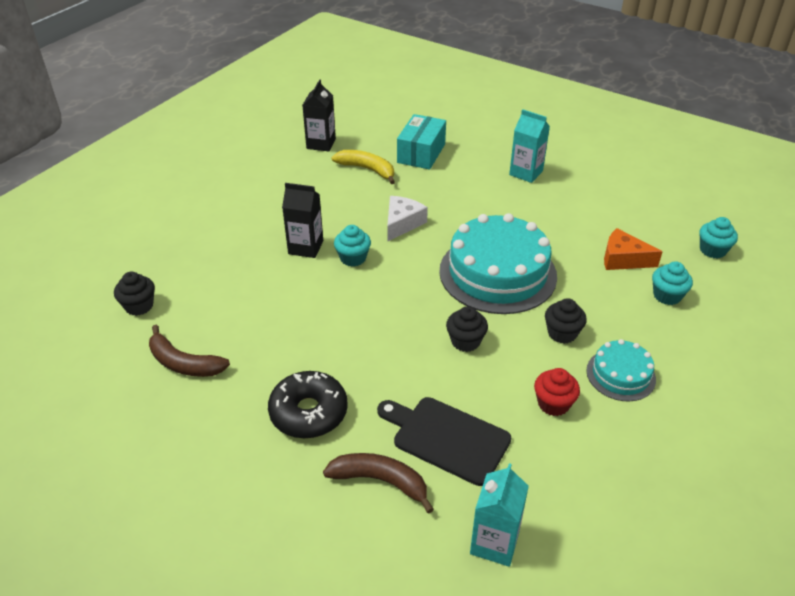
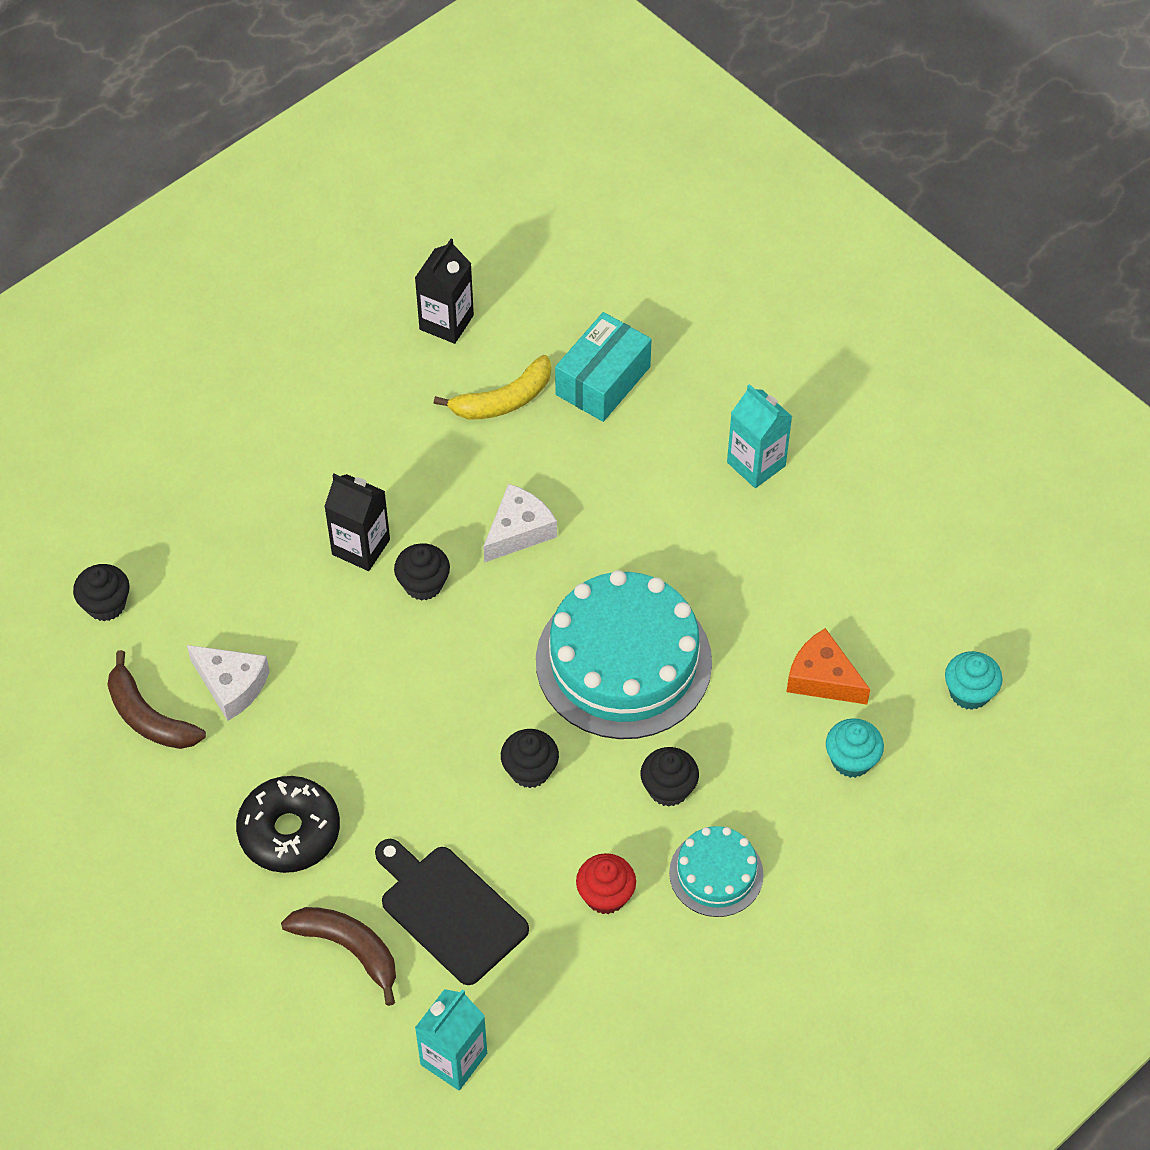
camera: 15 degrees right, 15 degrees up
(240, 334) = (231, 685): none -> white cheese
(353, 258) = (423, 584): turquoise cupcake -> black cupcake
(367, 169) = (503, 400): yellow banana -> yellow banana turned 105 degrees clockwise

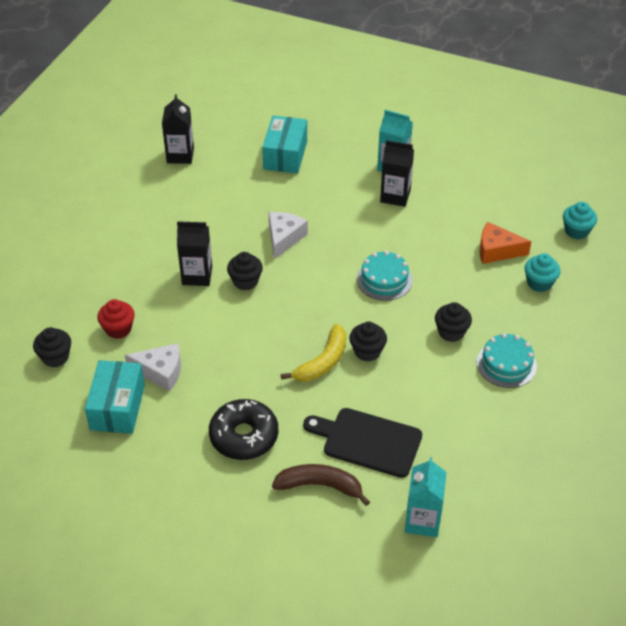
camera: 25 degrees left, 10 degrees down
(148, 717) = (117, 407): brown banana -> turquoise box
(503, 400) = (235, 181): yellow banana -> yellow banana (323, 362)
(605, 895) = (453, 398): red cupcake -> red cupcake (118, 329)
(623, 661) = (384, 280): turquoise cake -> turquoise cake, size x0.51
(727, 520) = (395, 196): none -> black carton

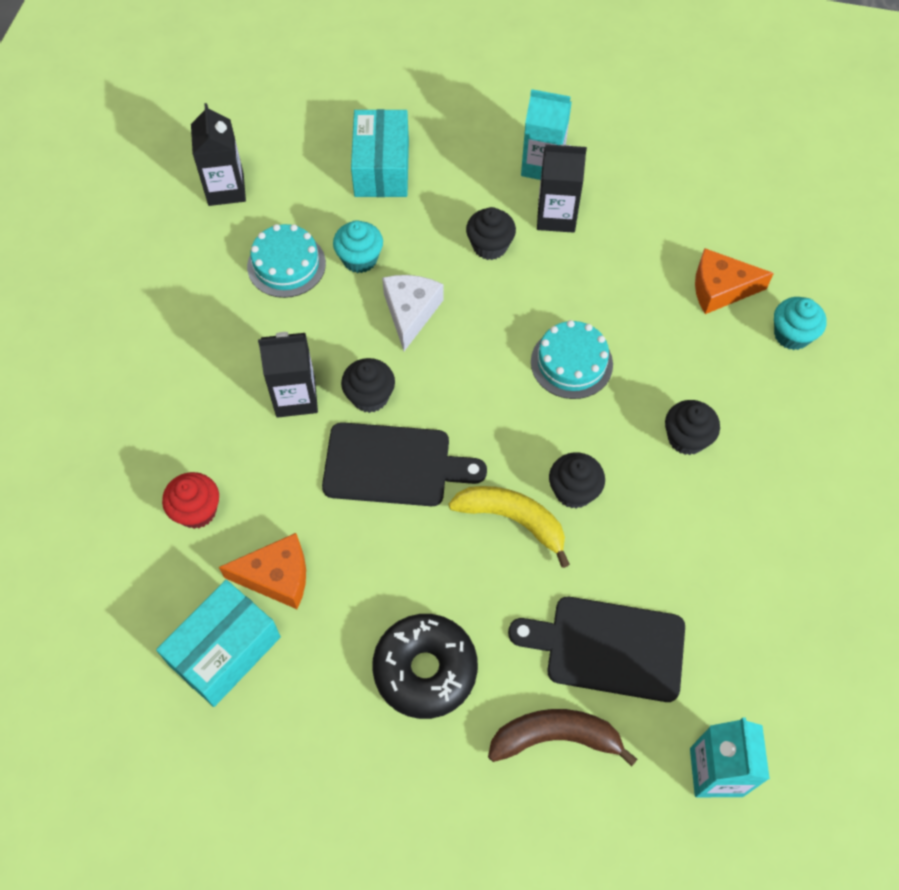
camera: 10 degrees left, 15 degrees up
(55, 357) = (111, 576): black cupcake -> black cupcake (490, 246)
(117, 407) = (224, 650): turquoise box -> turquoise box turned 45 degrees clockwise
(160, 372) = (277, 577): white cheese -> orange cheese
(251, 321) = (393, 465): none -> black cutting board
(323, 362) = (513, 520): yellow banana -> yellow banana turned 90 degrees counterclockwise
(506, 364) = (776, 481): turquoise cake -> turquoise cake (286, 265)
(576, 231) = (824, 239): turquoise cupcake -> turquoise cupcake (360, 259)

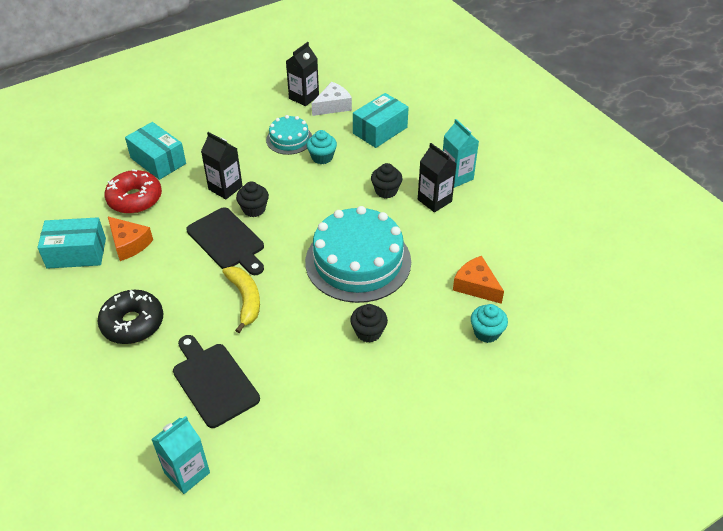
camera: 45 degrees right, 15 degrees down
(152, 432) = (158, 161): none -> turquoise box
(197, 511) = (135, 199): red cupcake -> red donut
(411, 312) = (315, 191): white cheese -> white cheese (333, 106)
(556, 737) = (144, 394): brown banana -> none
(571, 363) = (358, 261): turquoise cake -> turquoise cake, size x1.97
(573, 491) = (286, 310): black cupcake -> none

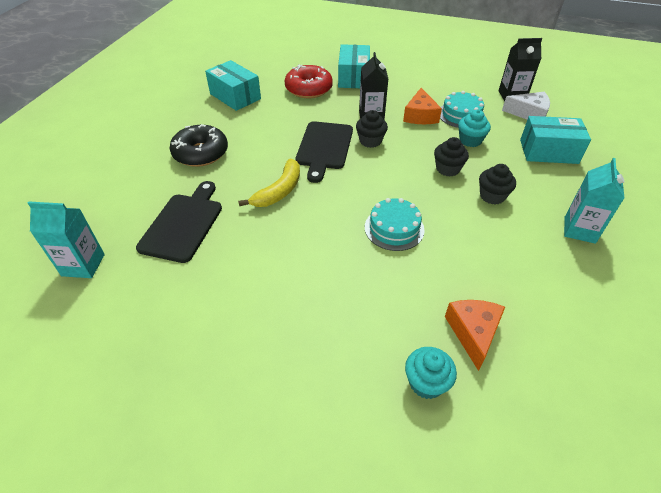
camera: 50 degrees right, 0 degrees up
(129, 244) = (267, 110): orange cheese -> orange cheese (420, 115)
(358, 261) = (394, 228): turquoise cake -> turquoise cake, size x0.51
(368, 332) = (325, 285): black cupcake -> black cupcake (447, 169)
(434, 200) = (529, 233): black carton -> none

